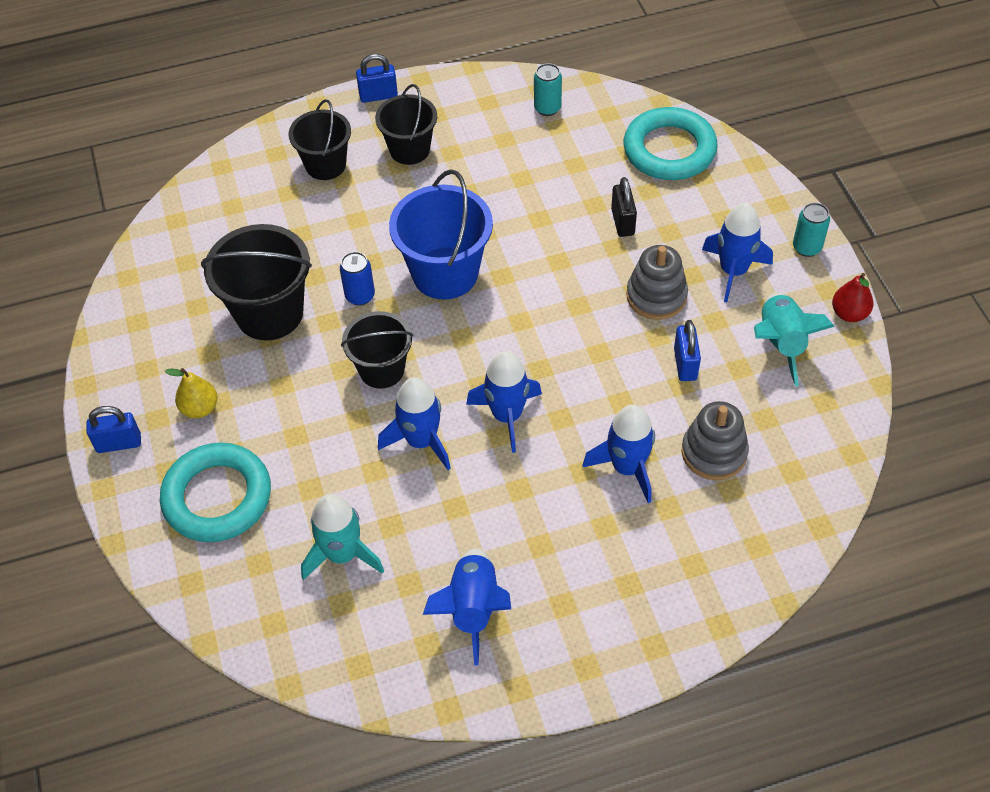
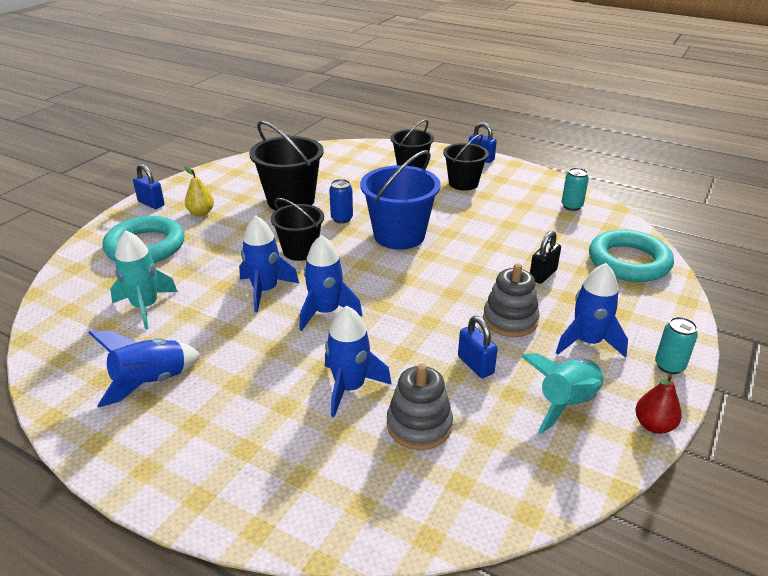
camera: 45 degrees right, 20 degrees down
(685, 364) = (475, 365): blue padlock -> blue padlock turned 75 degrees counterclockwise

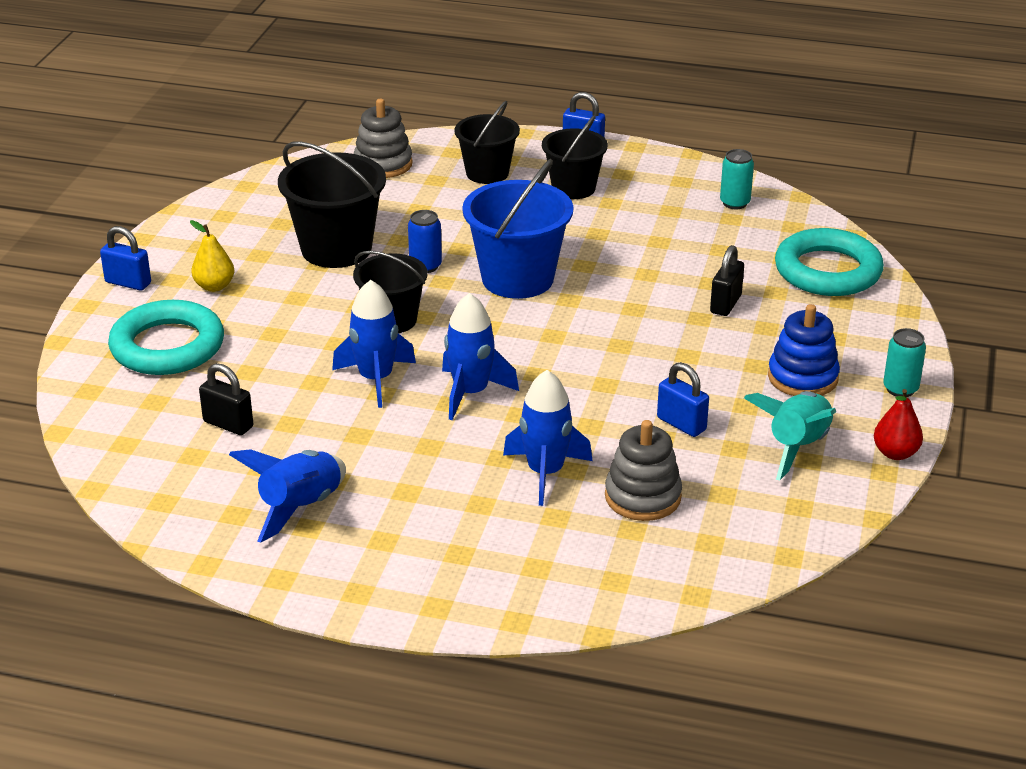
camera: 15 degrees left, 0 degrees up
(145, 307) = (228, 424): turquoise rocket -> black padlock
(510, 320) = (704, 366): grey stacking toy -> grey stacking toy (383, 164)
(587, 342) = (802, 377): blue rocket -> blue stacking toy

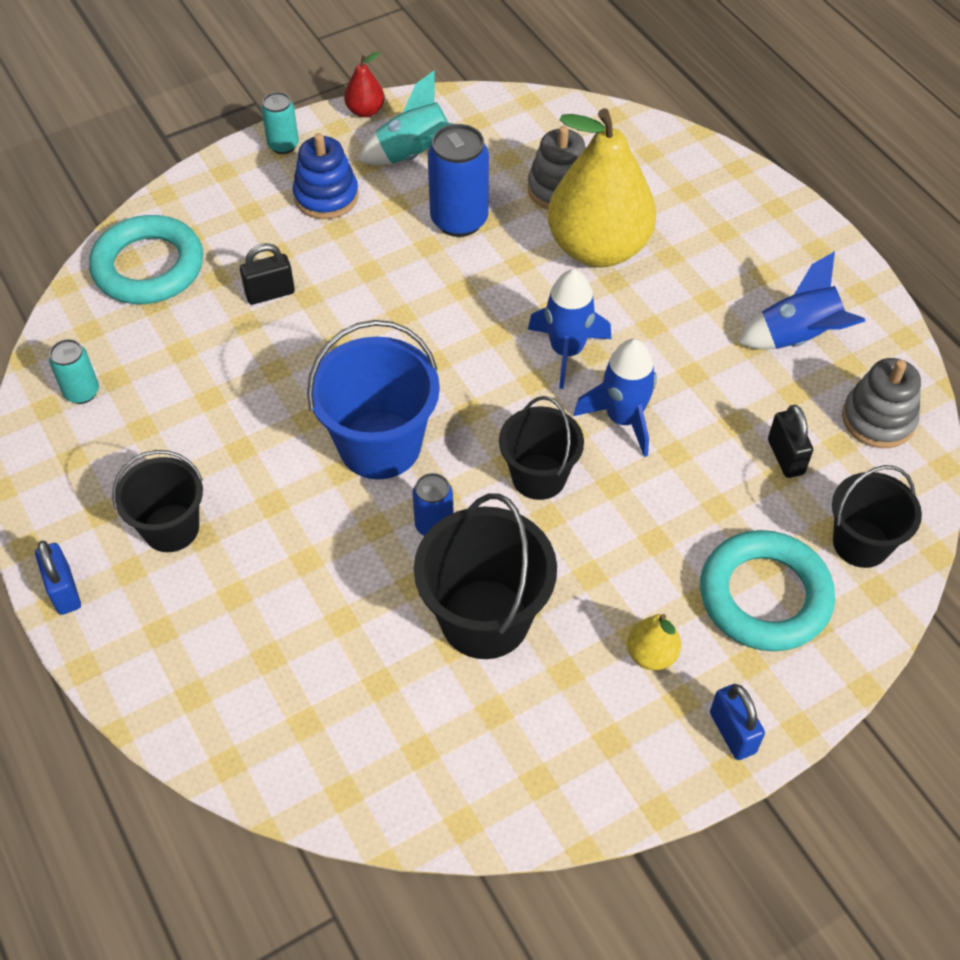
camera: 135 degrees left, 20 degrees up
(383, 164) = (285, 734): grey stacking toy -> grey stacking toy (878, 419)
(487, 173) = (210, 623): black bucket -> black bucket (861, 543)
(545, 472) = (598, 248): blue rocket -> yellow pear
(681, 424) = (459, 220): blue padlock -> blue can

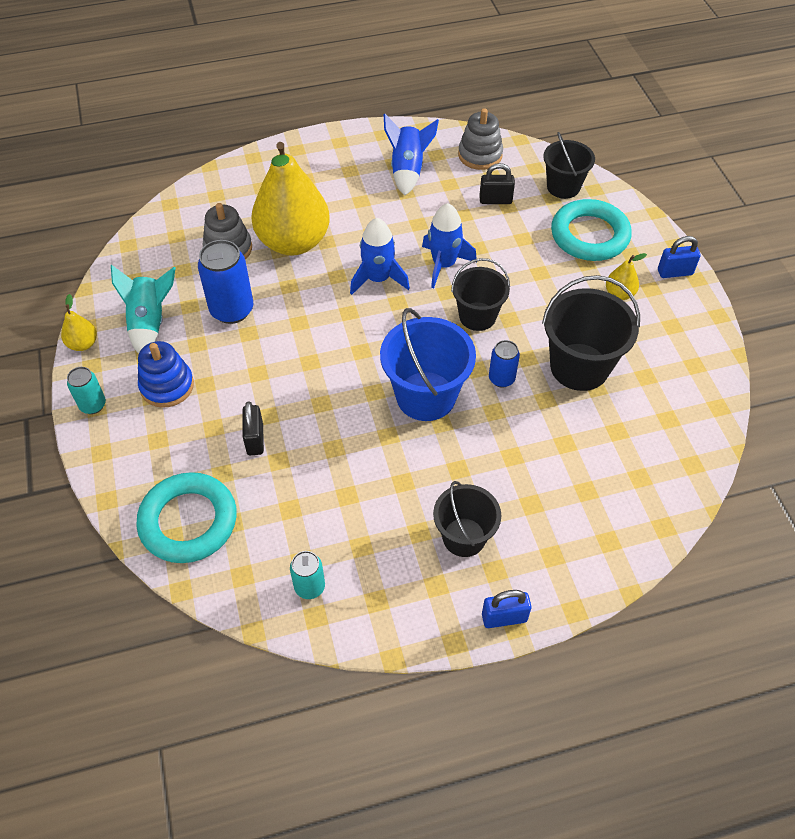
camera: 75 degrees left, 0 degrees up
(365, 111) = (83, 344): red pear -> yellow pear

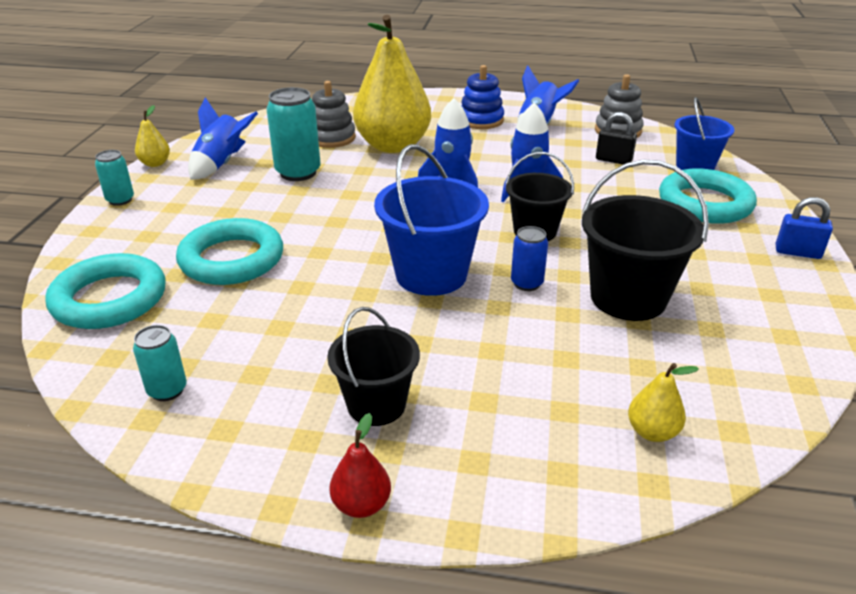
camera: 25 degrees right, 20 degrees down
(150, 322) = (221, 164): turquoise rocket -> blue rocket
(167, 386) = (193, 204): blue stacking toy -> blue stacking toy (481, 120)
(232, 310) = (298, 173): blue can -> turquoise can
(255, 439) = (232, 259): black padlock -> turquoise ring
(504, 617) = (361, 505): blue padlock -> red pear
(563, 187) = (695, 166): black bucket -> blue bucket
(619, 294) = (715, 253): yellow pear -> yellow pear (652, 432)

